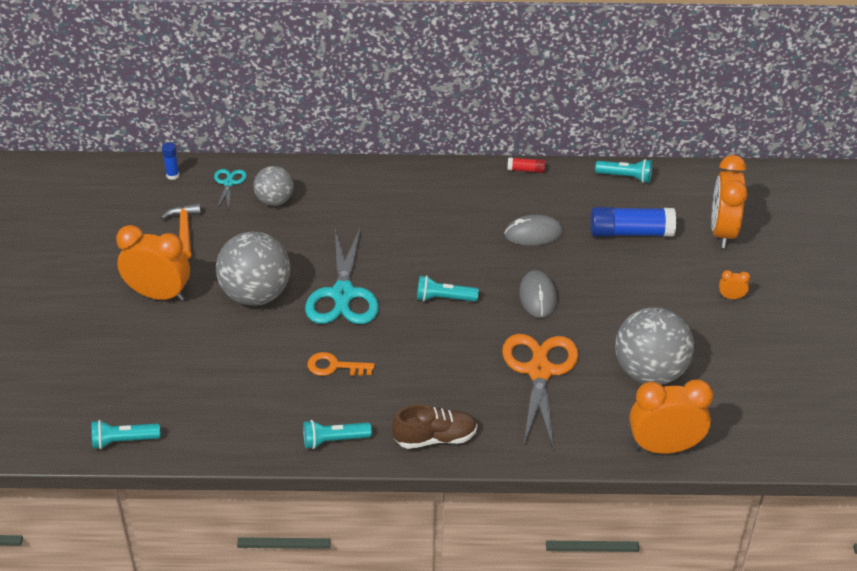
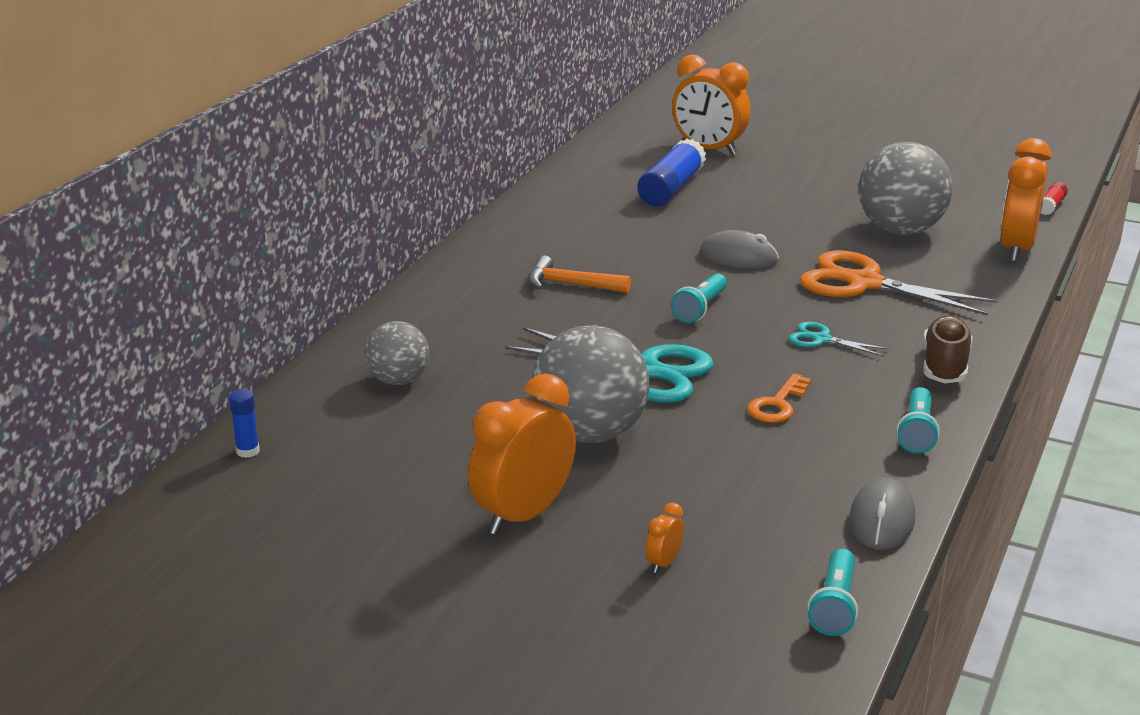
camera: 65 degrees left, 15 degrees down
(184, 231) = (393, 465): orange hammer -> orange hammer (571, 284)
(229, 183) = (320, 408): turquoise scissors -> turquoise scissors (822, 339)
(526, 170) = (509, 214): red glue stick -> red glue stick (1051, 206)
(533, 233) = (627, 235): grey mouse -> grey mouse (881, 520)
(625, 177) = (576, 170): turquoise flashlight -> none
(731, 297) = (811, 169): orange clock -> orange clock (663, 563)

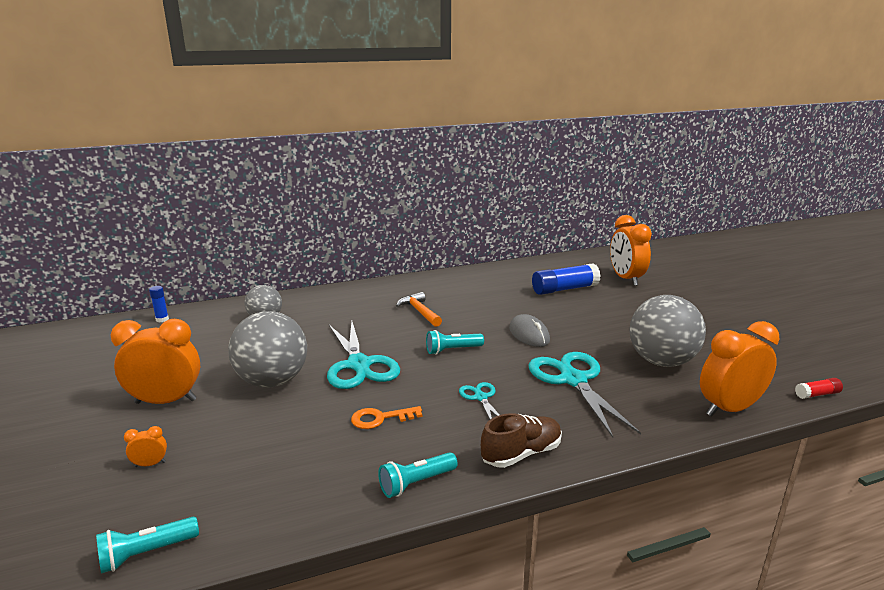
camera: 45 degrees right, 5 degrees down
(864, 283) = (573, 380): orange scissors -> turquoise scissors
(881, 520) = (281, 521): grey mouse -> none

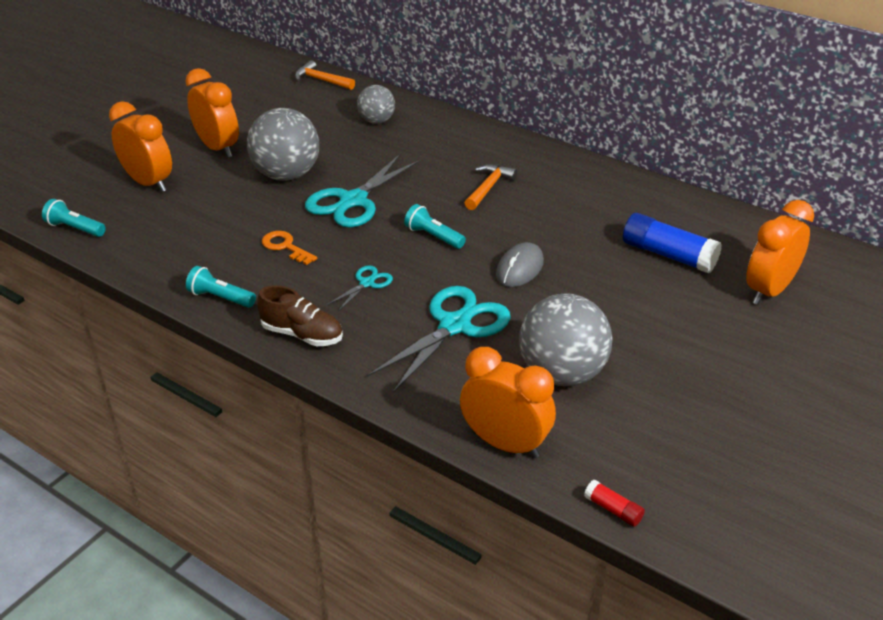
camera: 55 degrees right, 15 degrees up
(150, 464) = (148, 183): orange clock -> orange clock, size x2.42
(162, 319) = (321, 80): blue glue stick -> orange hammer

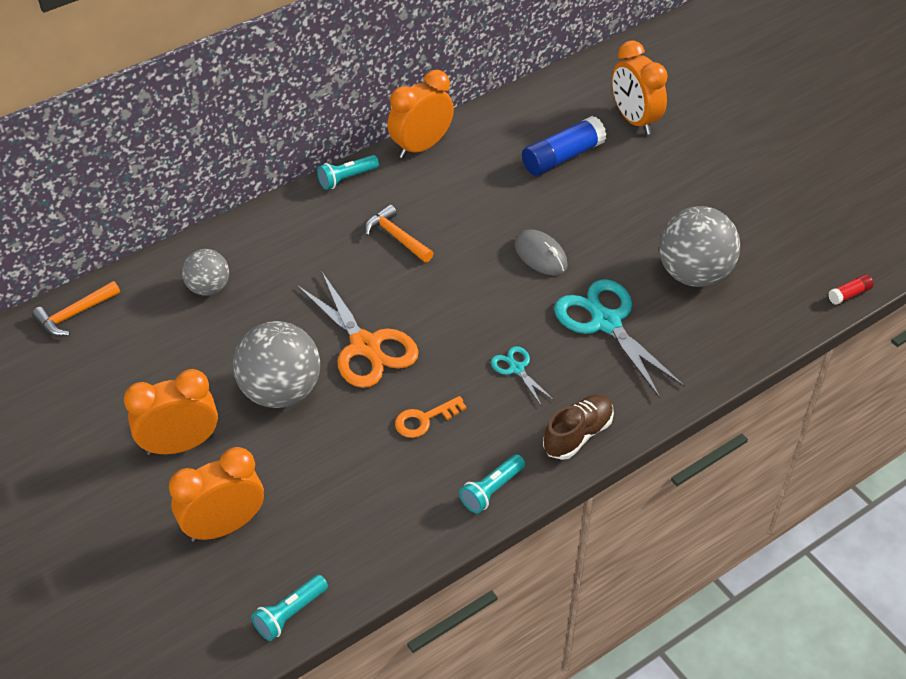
camera: 70 degrees left, 10 degrees up
(353, 201) = (365, 346): turquoise scissors -> orange scissors
(433, 236) = (461, 300): turquoise flashlight -> turquoise flashlight (346, 178)
(505, 444) = (765, 333): orange clock -> orange clock (421, 147)

